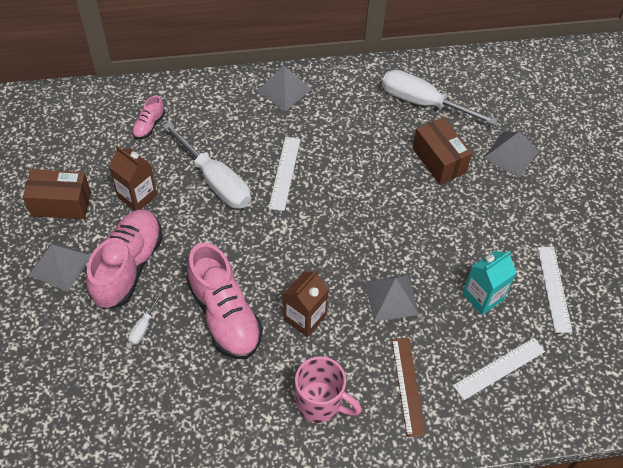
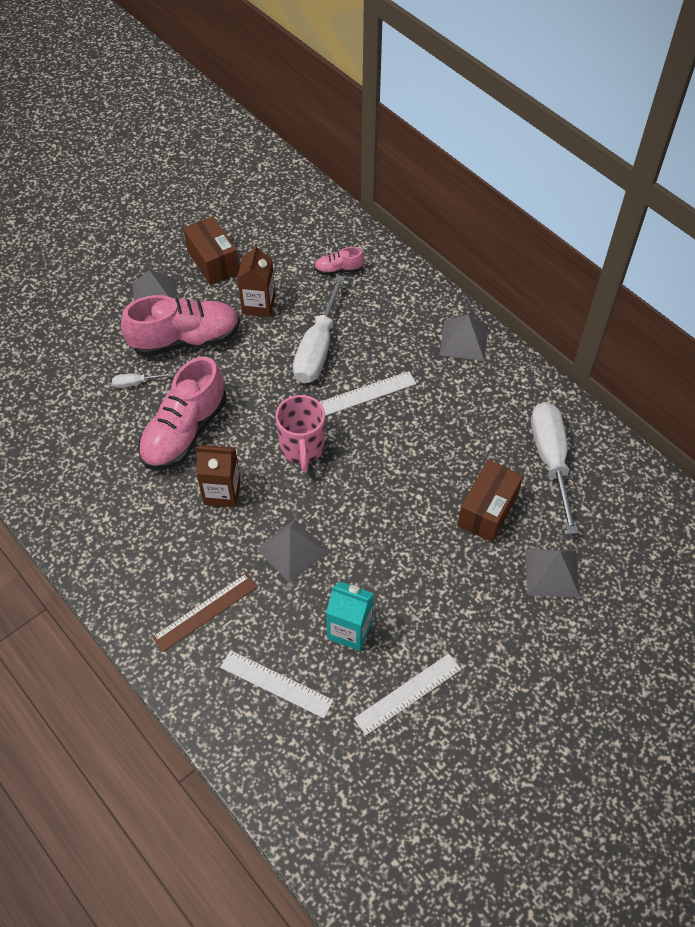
camera: 60 degrees right, 0 degrees up
(320, 403) = (144, 550): pink mug -> pink mug (302, 449)

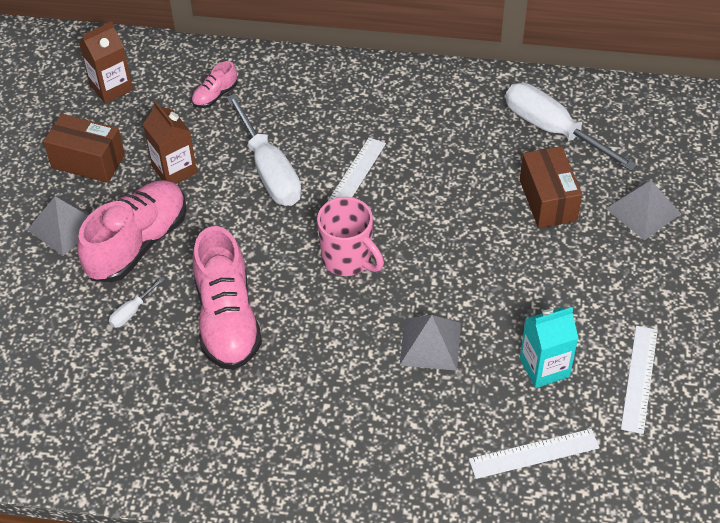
camera: 40 degrees left, 5 degrees down
(205, 611) = (413, 446): brown ruler -> none
(222, 492) = (318, 343): brown carton -> brown carton (111, 88)
(464, 340) = (386, 84): grey pyramid -> none

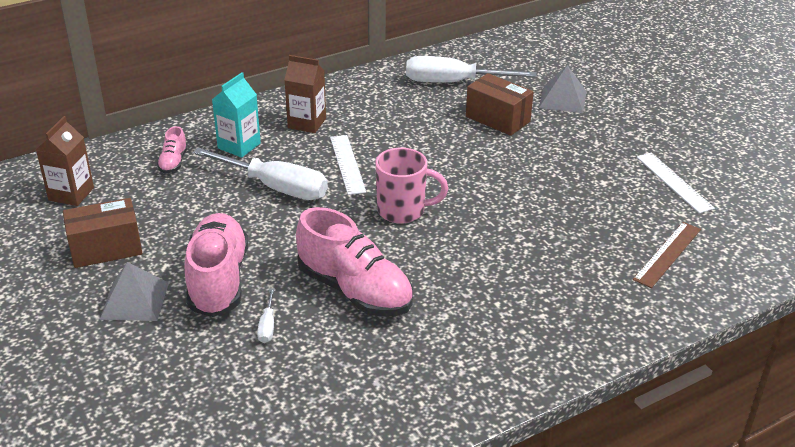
camera: 40 degrees left, 15 degrees down
(174, 170) = (194, 221): brown carton -> brown carton (307, 123)
(430, 344) = (523, 230): grey pyramid -> none
(534, 453) = (667, 254): white ruler -> brown ruler
(544, 367) = (612, 205): turquoise carton -> turquoise carton (239, 146)

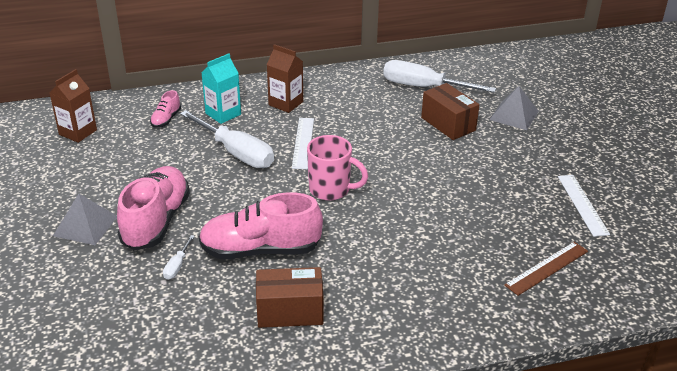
camera: 15 degrees right, 0 degrees up
(106, 249) = (83, 180): brown box -> brown box (290, 311)
(355, 291) = (260, 250): pink shoe -> pink shoe turned 120 degrees clockwise

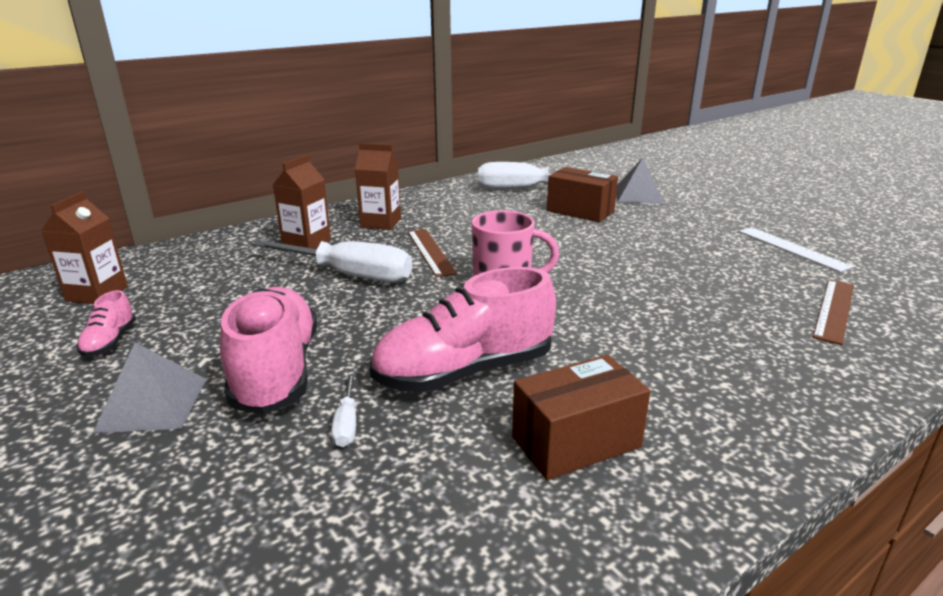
camera: 20 degrees left, 10 degrees down
(166, 119) = (230, 260): pink shoe -> pink shoe (110, 342)
(223, 114) = (307, 243): turquoise carton -> brown carton
(303, 143) = (430, 252): white ruler -> brown ruler

